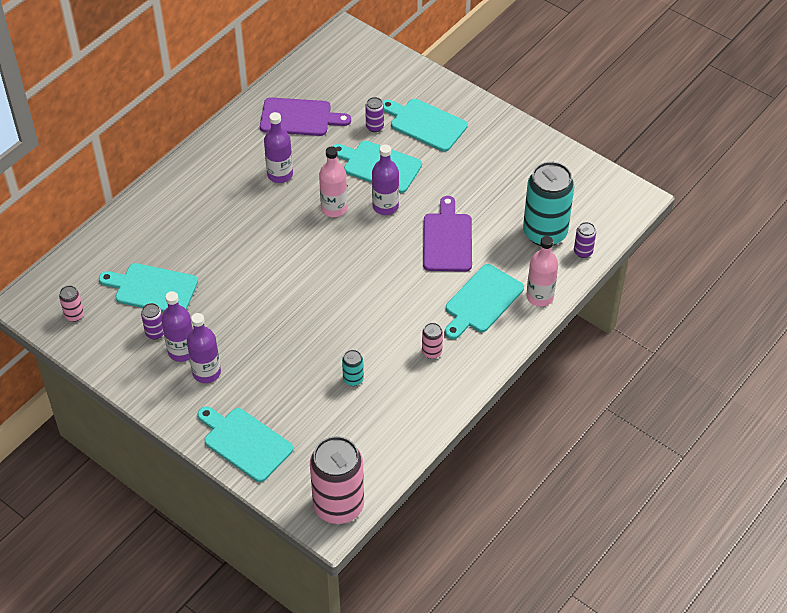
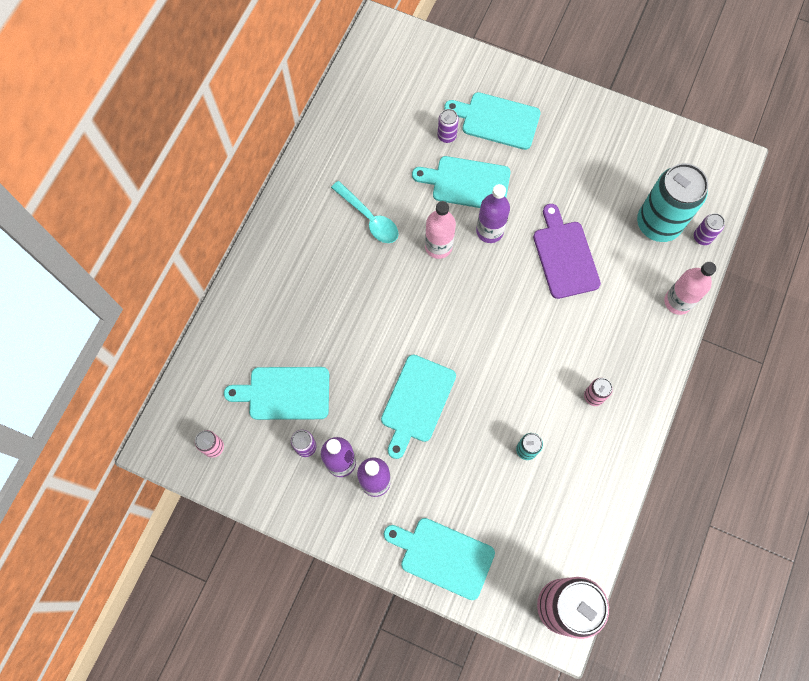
camera: 15 degrees left, 20 degrees up
(280, 174) = (369, 218): purple bottle -> turquoise spoon
(299, 117) = (366, 143): purple cutting board -> none
(482, 301) = (623, 322): turquoise cutting board -> turquoise cutting board (416, 402)

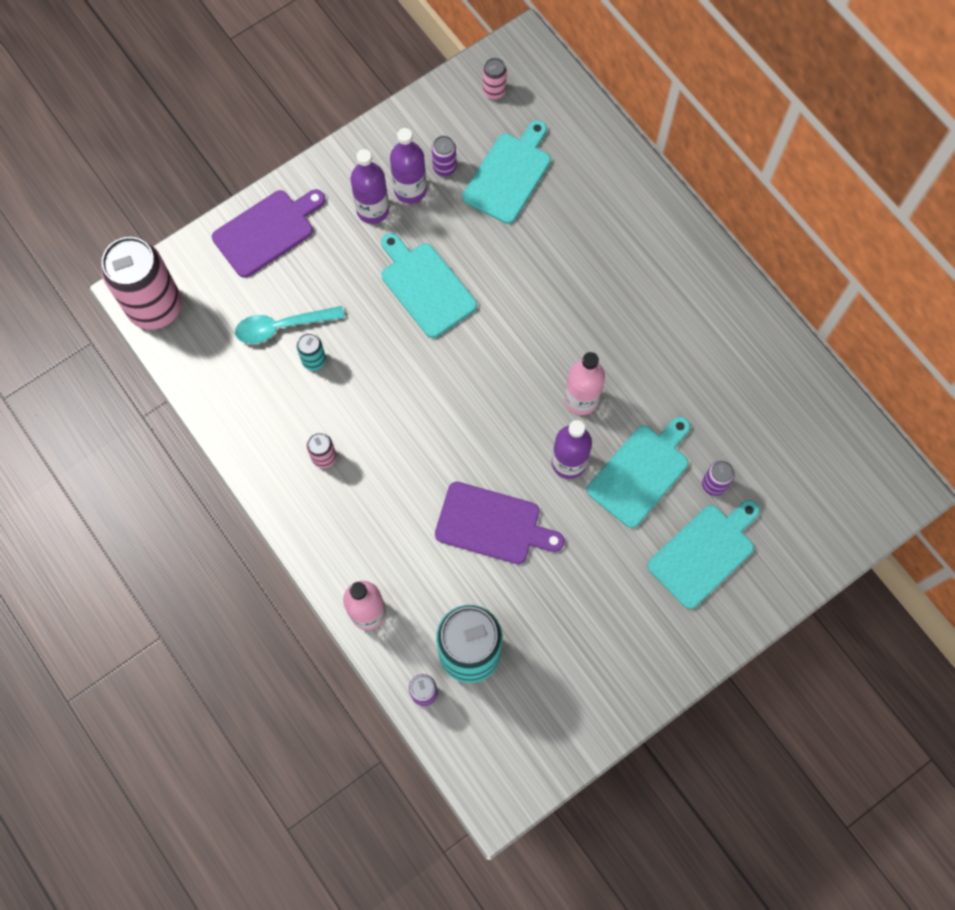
camera: 120 degrees right, 0 degrees up
(369, 218) = (655, 348): turquoise spoon -> turquoise spoon (282, 327)
(443, 556) = (267, 231): turquoise cutting board -> purple cutting board

